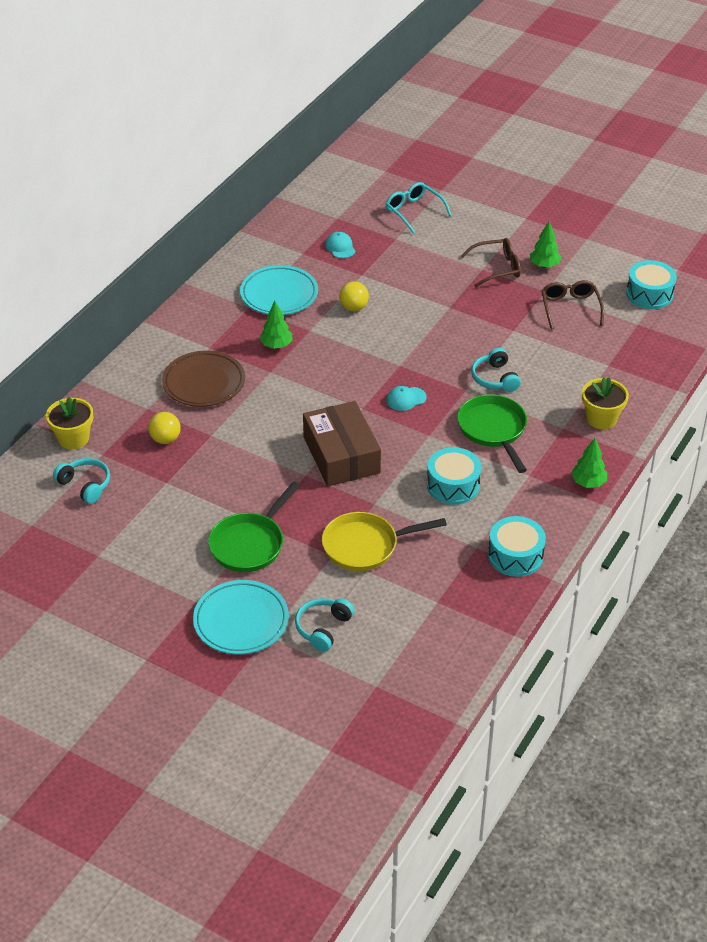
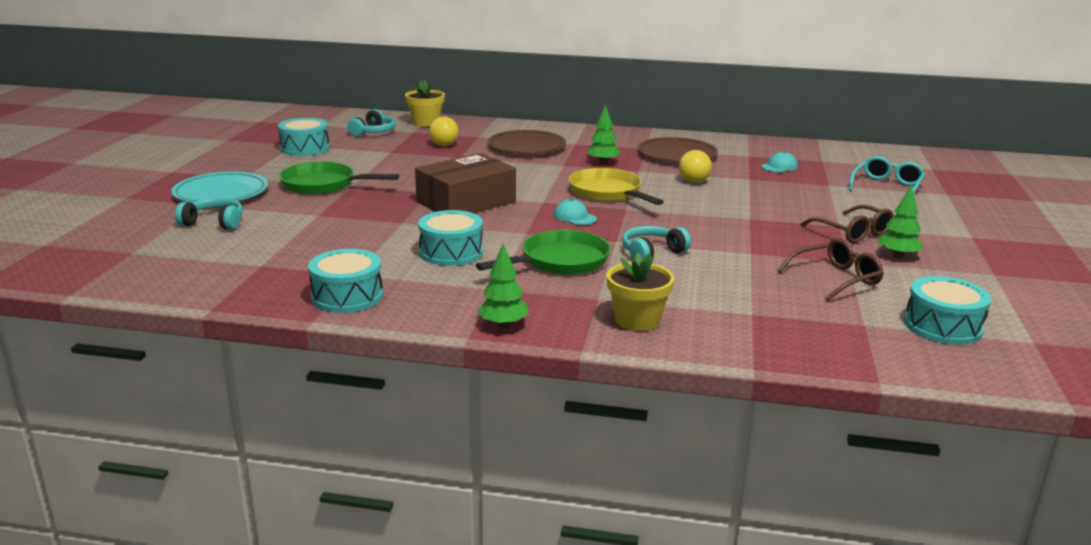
camera: 70 degrees right, 20 degrees down
(117, 546) = (305, 148): none -> turquoise drum
(279, 294) = (676, 155): turquoise plate -> brown plate
(365, 546) = (336, 225): yellow pan -> yellow pan (608, 193)

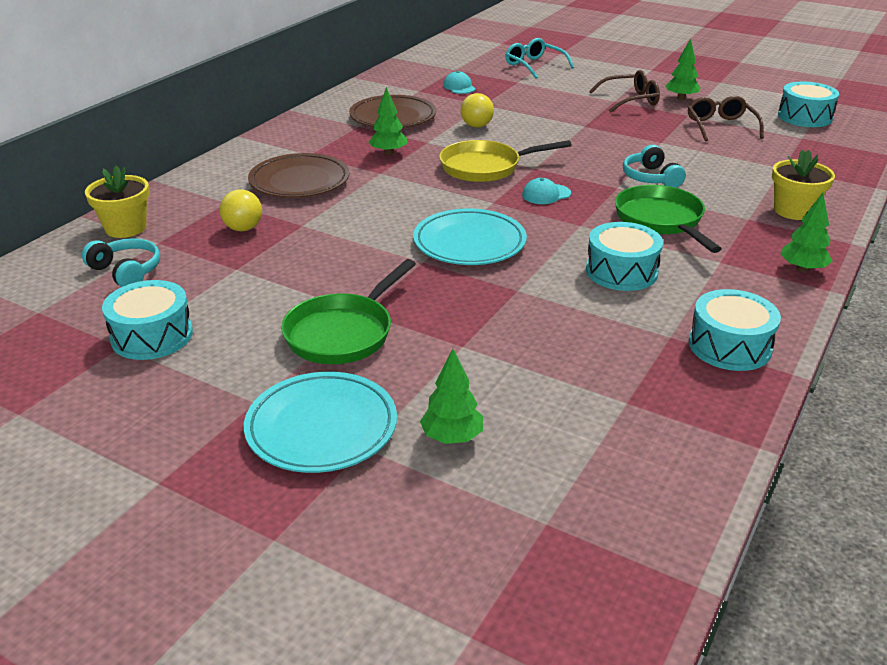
camera: 70 degrees left, 10 degrees up
(214, 223) = (452, 437): turquoise headphones -> green tree
(466, 202) = (469, 243): brown box -> turquoise plate

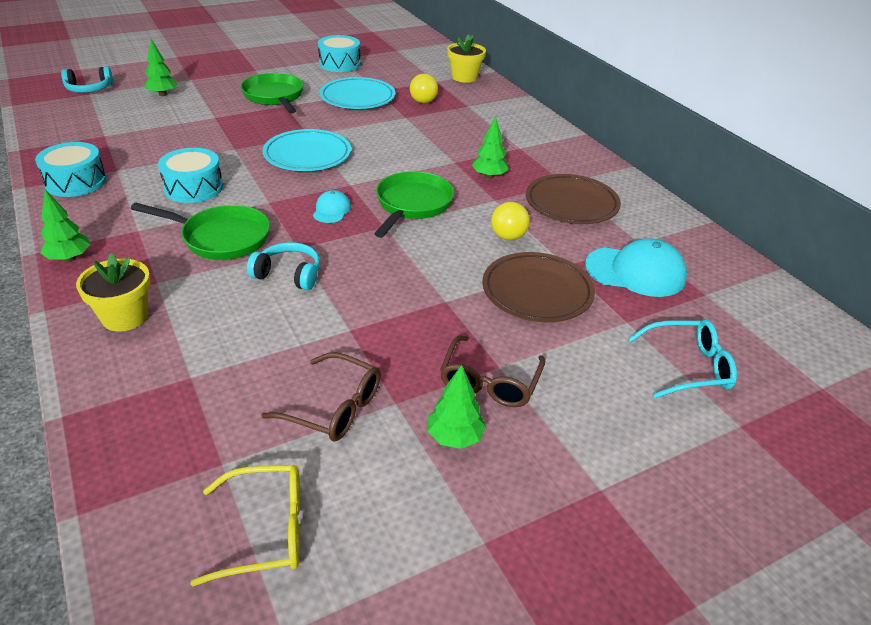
camera: 120 degrees right, 5 degrees up
(126, 271) = (411, 69): turquoise headphones -> turquoise headphones (89, 89)
(299, 181) = (473, 132): brown plate -> brown plate (537, 292)
(321, 427) = (216, 76): turquoise plate -> turquoise plate (357, 98)
(459, 87) = (635, 272): turquoise cap -> turquoise cap, size x1.91
(485, 167) = (412, 205): yellow pan -> green pan
(804, 117) = (266, 531): turquoise drum -> yellow glasses

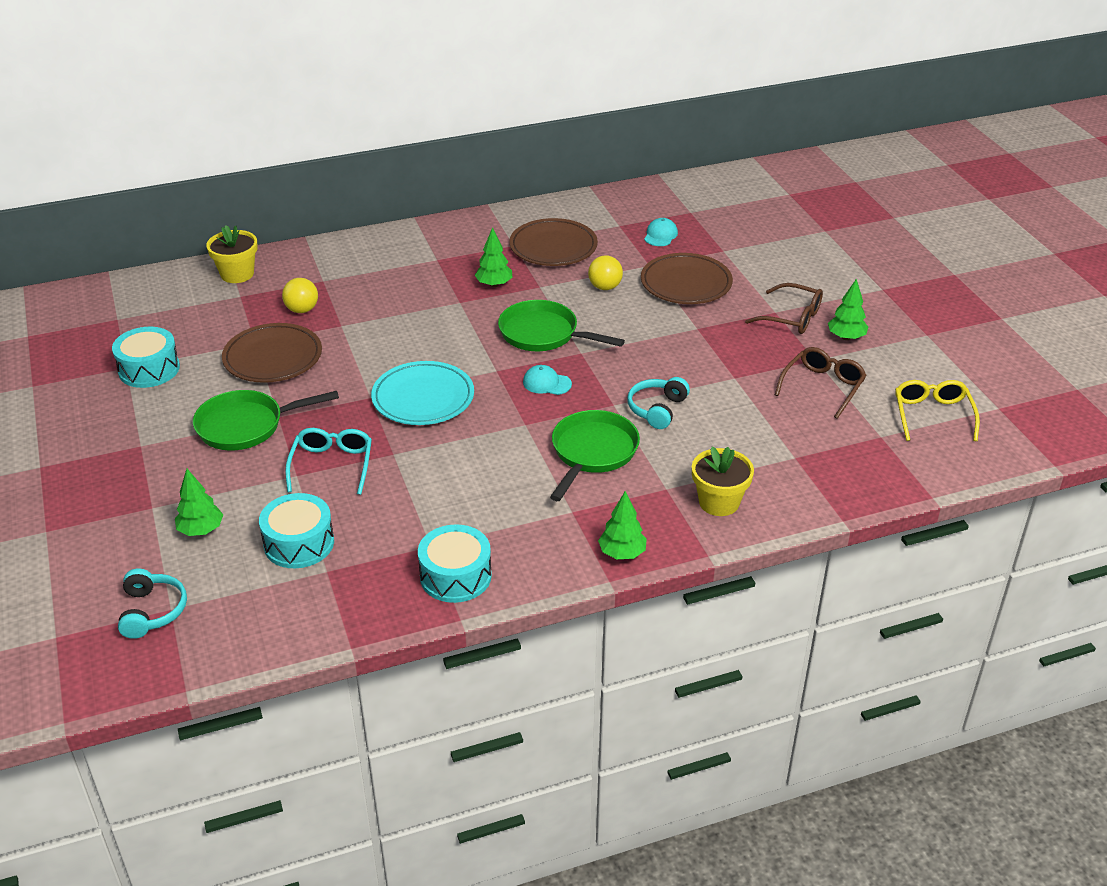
camera: 80 degrees left, 0 degrees up
(194, 188) = (485, 479): turquoise drum -> turquoise drum (299, 543)
(357, 98) = (273, 358): turquoise plate -> brown plate
(635, 272) = (660, 235): turquoise cap -> turquoise cap, size x0.52
(688, 367) = (772, 236): turquoise glasses -> turquoise glasses (332, 465)

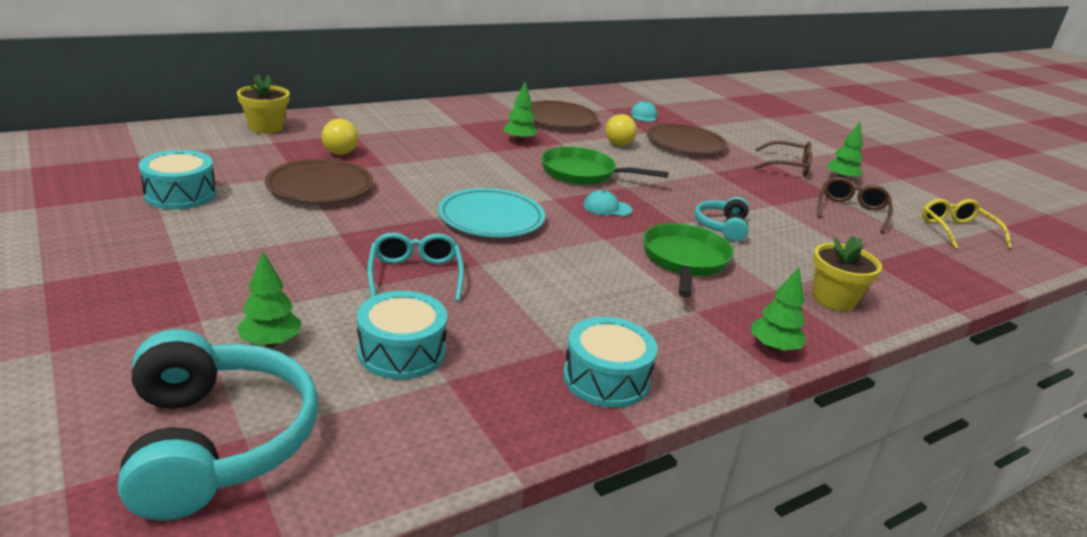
camera: 15 degrees left, 10 degrees down
(152, 611) = (217, 442): turquoise headphones -> turquoise headphones, size x1.92
(246, 426) = (304, 241): green pan -> none

